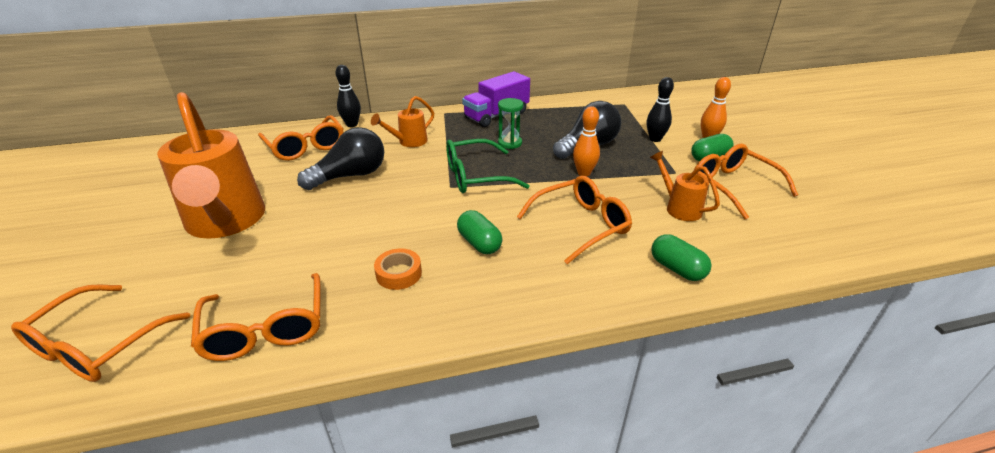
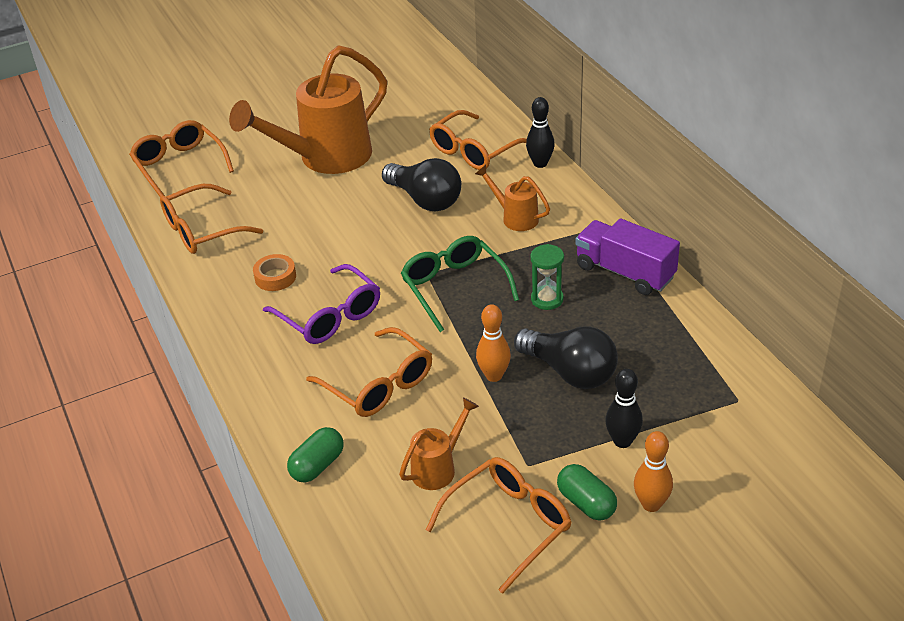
camera: 80 degrees right, 5 degrees up
(97, 345) = (179, 166): orange glasses -> orange glasses turned 45 degrees clockwise
(479, 243) = (330, 316): green capsule -> purple glasses

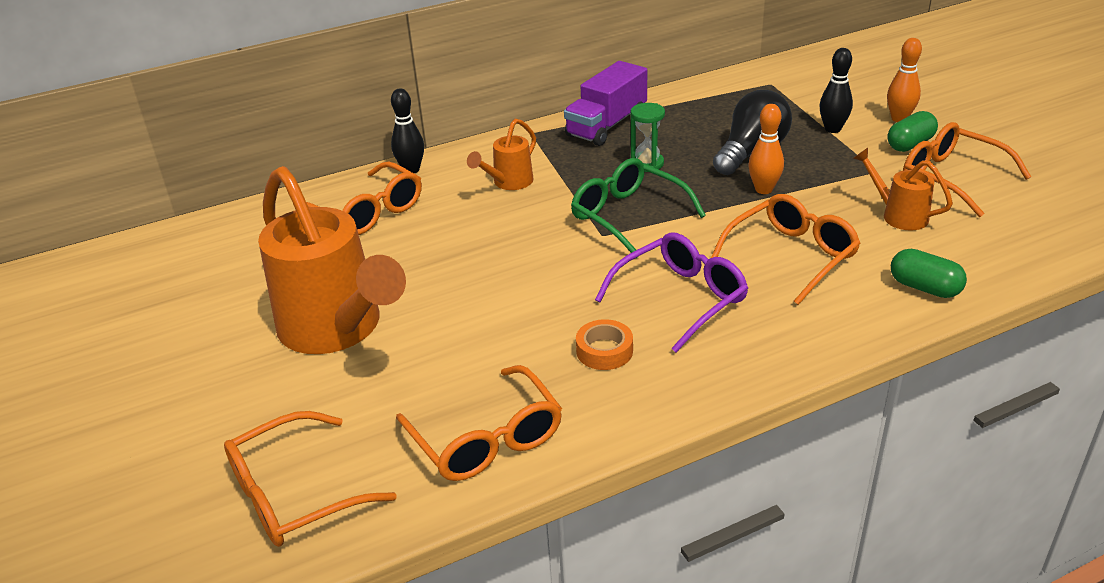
camera: 90 degrees left, 5 degrees down
(425, 200) = (460, 242): black light bulb -> none
(454, 287) = (628, 216): green glasses -> green glasses turned 75 degrees clockwise

